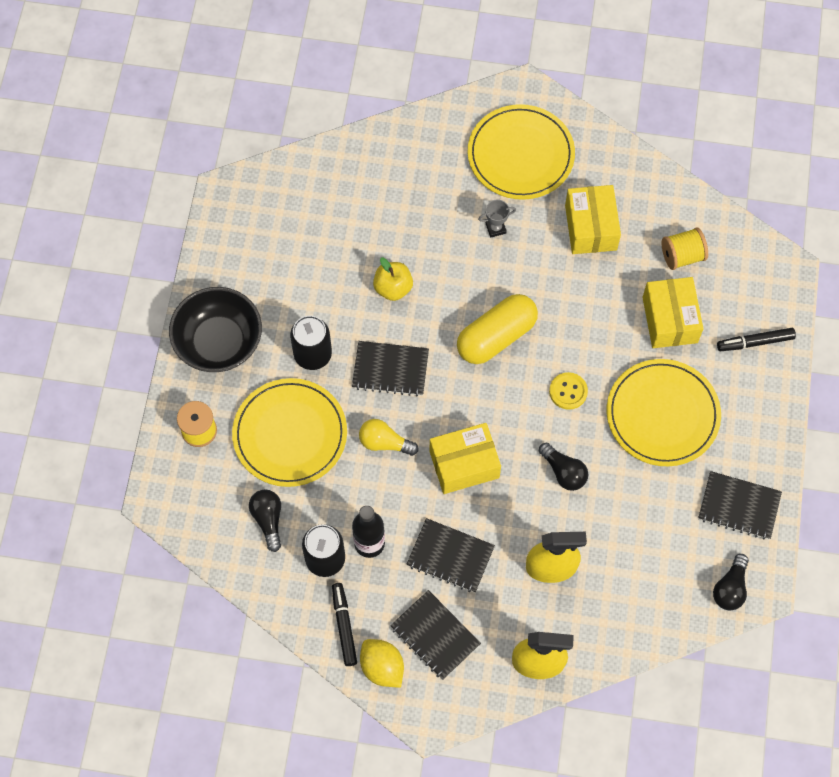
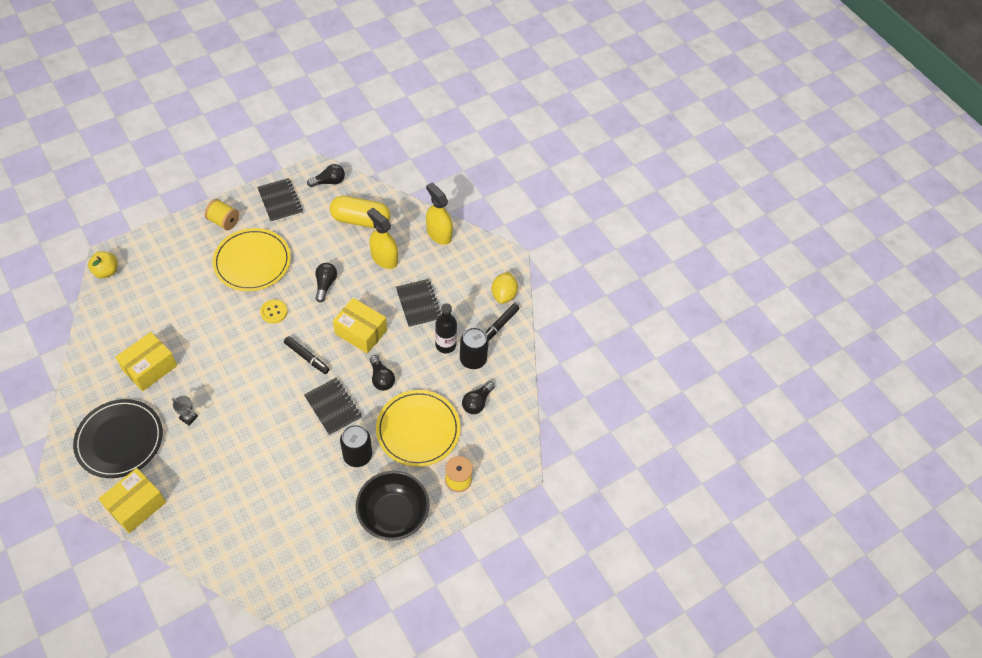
camera: 135 degrees left, 10 degrees down
(384, 443) = (381, 378): yellow light bulb -> black light bulb
(393, 288) = (276, 444): yellow apple -> yellow apple (106, 271)
(435, 636) = (466, 283): black notebook -> none
(496, 337) = (266, 368): yellow capsule -> yellow capsule (360, 220)
(520, 155) = (119, 440): yellow plate -> black plate
(670, 320) = (187, 292): yellow box -> yellow box (136, 505)
(682, 256) = (136, 310): yellow spool -> yellow spool (224, 221)
(755, 342) = (171, 246): black marker -> black marker (307, 357)

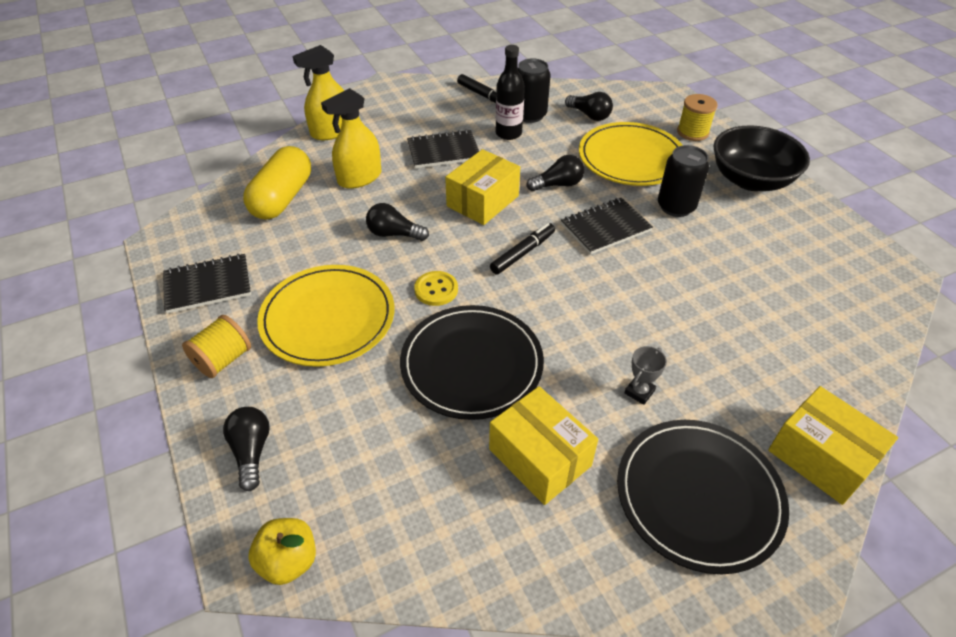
camera: 80 degrees left, 10 degrees down
(214, 334) = (471, 364): none -> black plate
(329, 182) = (191, 229): black light bulb -> black light bulb (251, 451)
(504, 295) = (439, 90): yellow lemon -> none

